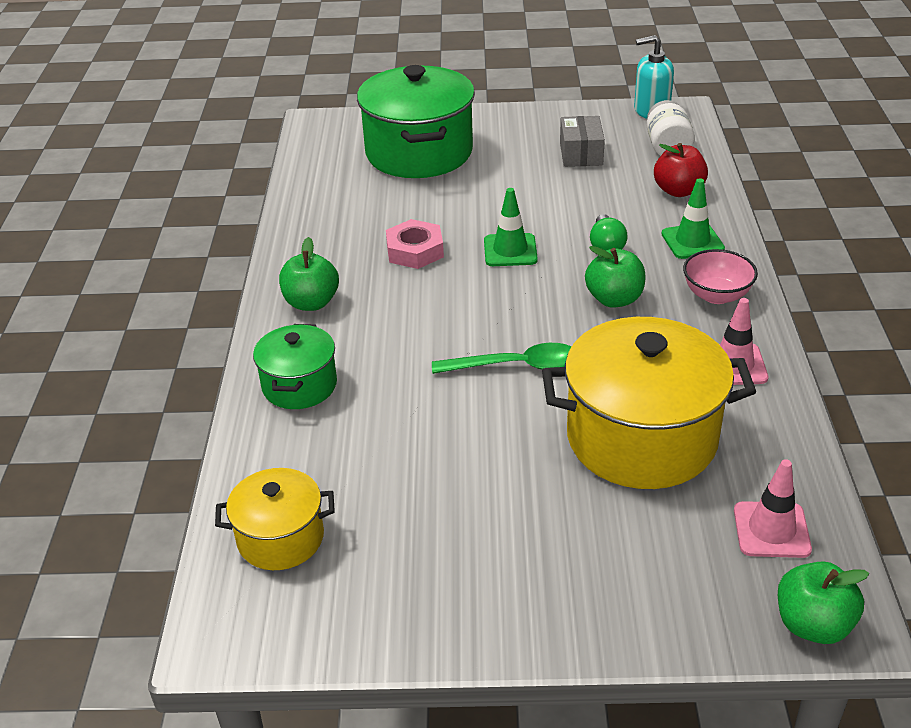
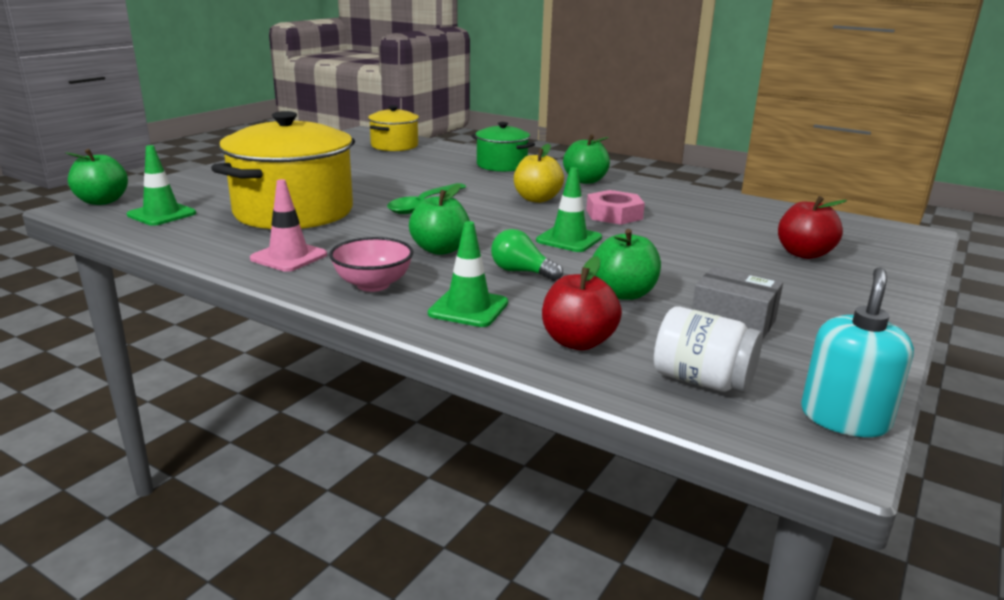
camera: 120 degrees right, 15 degrees down
(415, 307) = (537, 199): none -> yellow apple
(419, 153) = (804, 254): green pot -> red apple
(588, 197) = (624, 293): none -> green apple
(771, 530) = (162, 214): pink traffic cone -> green traffic cone

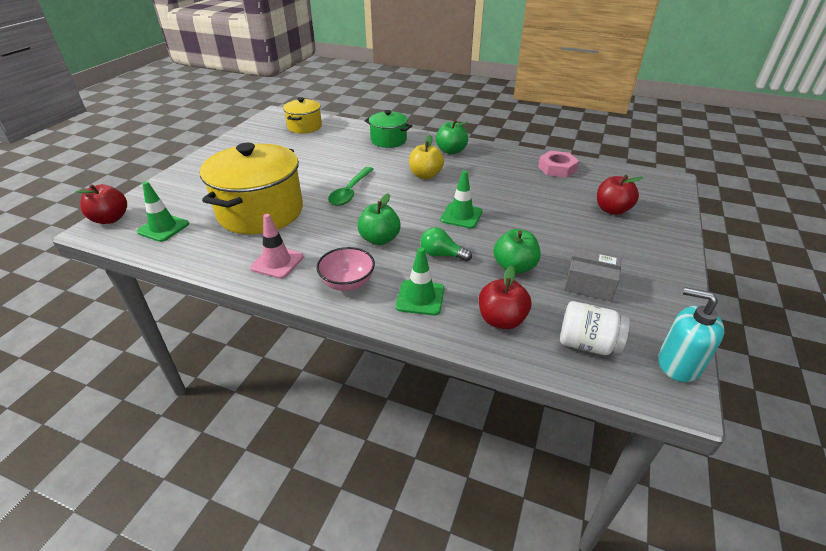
camera: 10 degrees left, 15 degrees up
(102, 201) = (110, 219): green apple -> red apple
(614, 214) = (481, 185): pink nut -> pink nut (557, 168)
(844, 418) = (678, 363): turquoise soap dispenser -> turquoise soap dispenser turned 75 degrees counterclockwise

